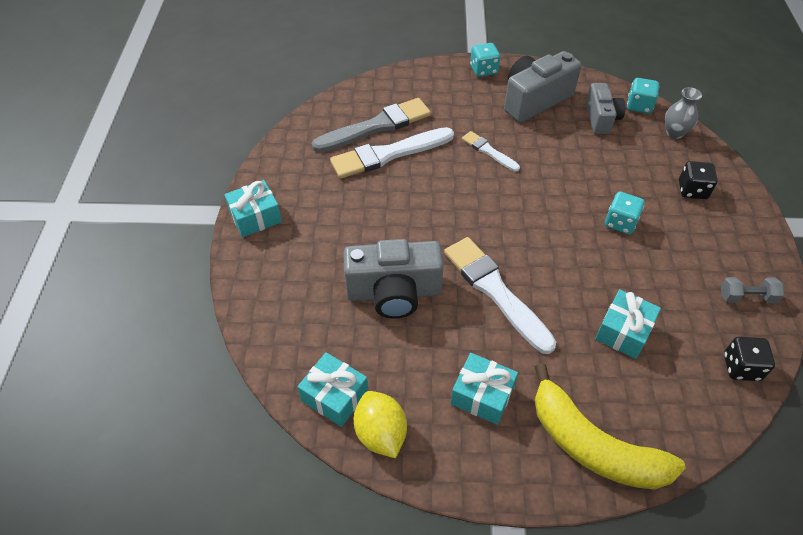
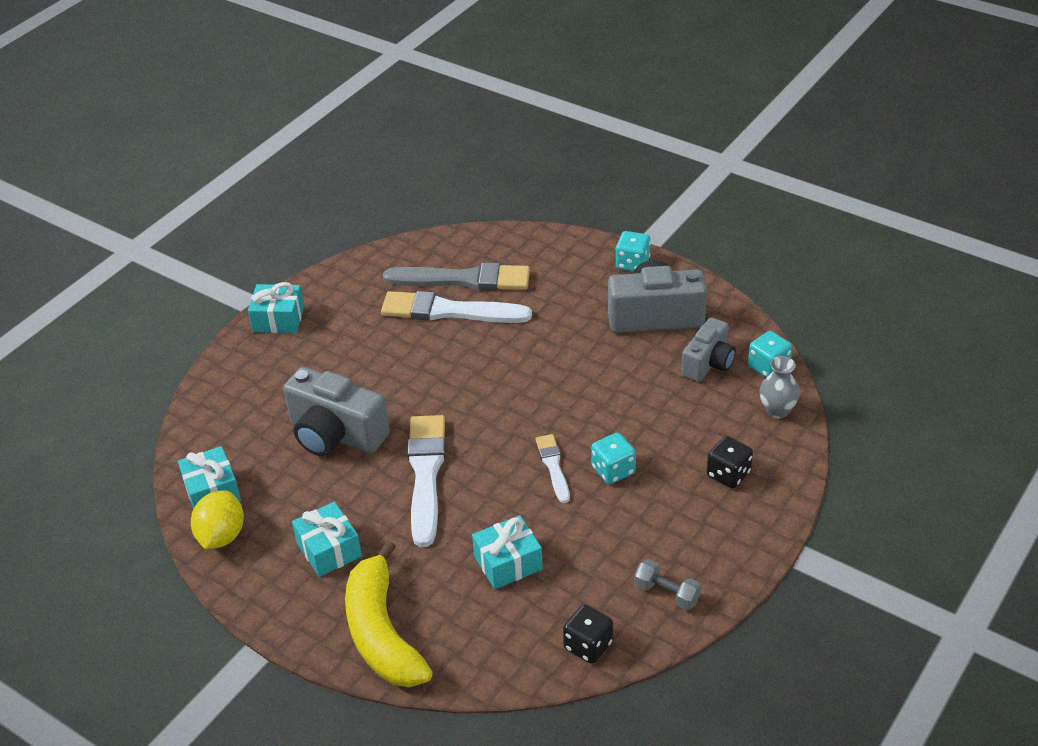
camera: 35 degrees right, 10 degrees down
(488, 151) = (551, 347): white brush -> white brush (553, 466)

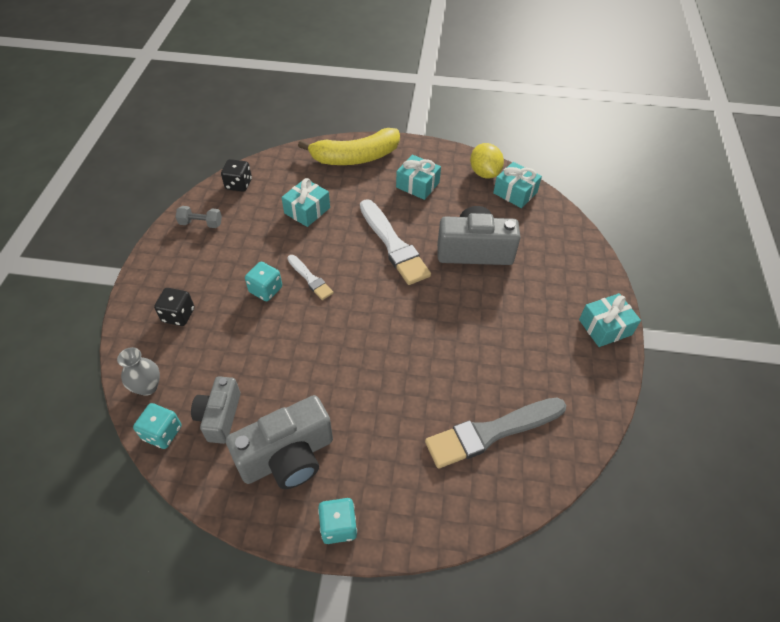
camera: 150 degrees right, 10 degrees up
(382, 633) = (356, 157): yellow banana -> yellow banana turned 120 degrees clockwise
(449, 311) = (477, 389): white brush -> none

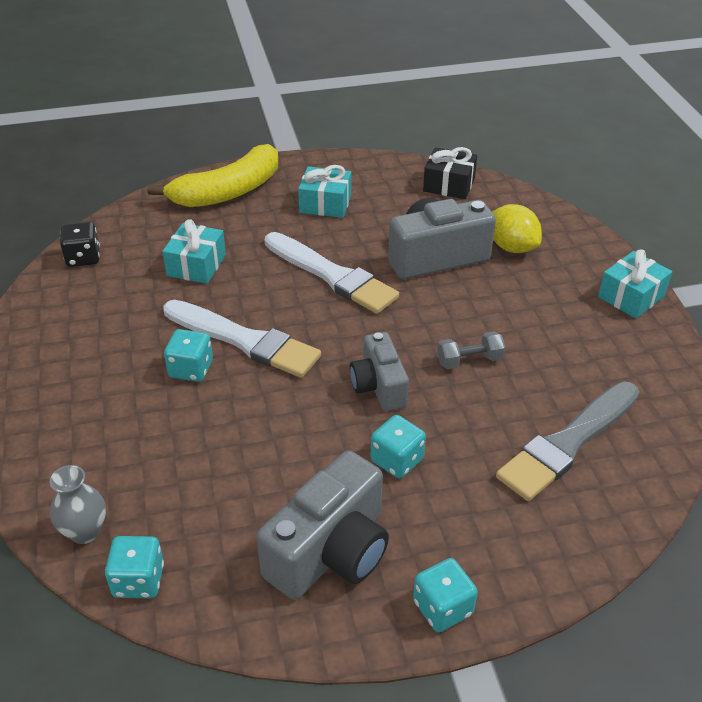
camera: 20 degrees left, 10 degrees down
(178, 315) = (82, 432): black dice -> none
(201, 223) = (54, 316): grey dumbbell -> grey dumbbell (469, 360)
(219, 416) = (210, 535): grey camera -> grey camera (379, 386)
(310, 279) = (245, 341): white brush -> white brush, size x1.87
(365, 404) = (397, 460): none -> turquoise dice
(484, 173) = (400, 172): yellow lemon -> yellow lemon (512, 247)
(515, 193) = (449, 185): turquoise gift -> black gift

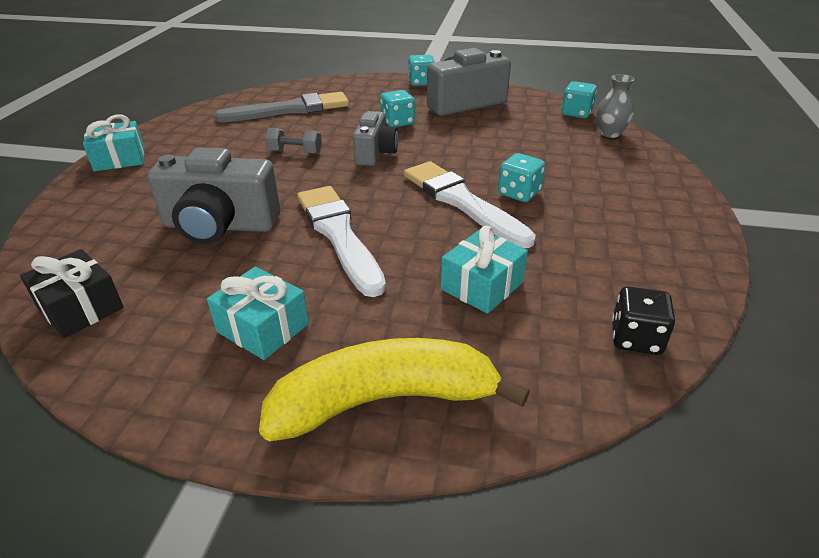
camera: 155 degrees left, 5 degrees down
(512, 247) = (139, 216): yellow lemon -> none

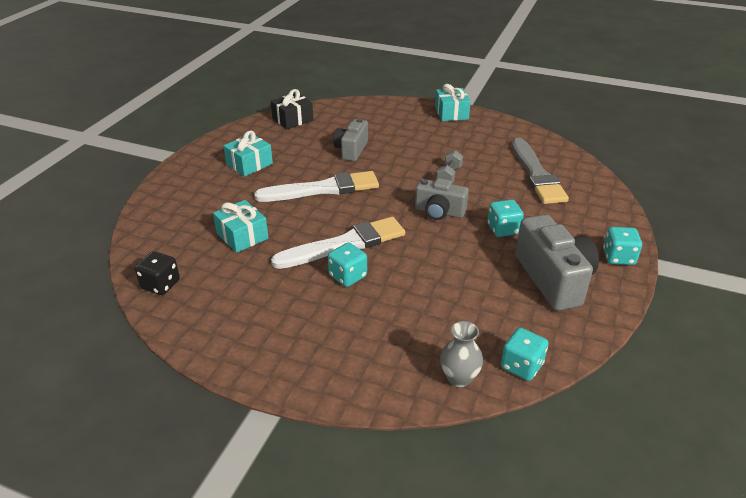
camera: 100 degrees right, 0 degrees up
(220, 226) = (351, 150): grey camera -> grey camera, size x0.63
(384, 400) = (179, 194): yellow banana -> none

